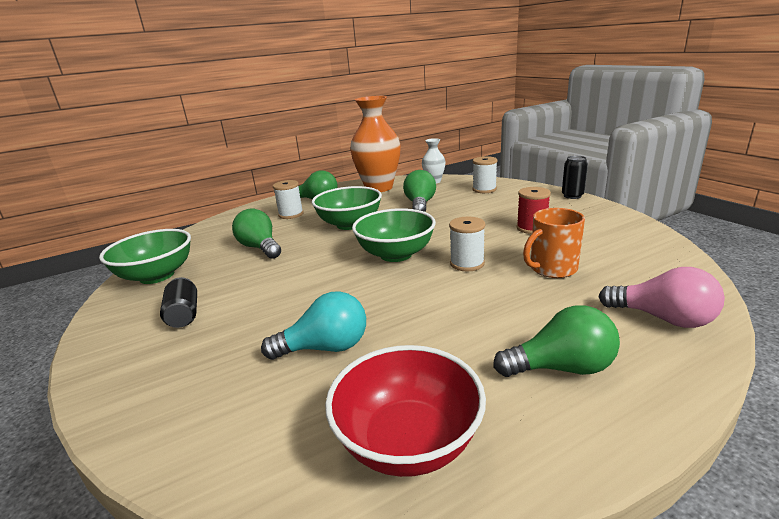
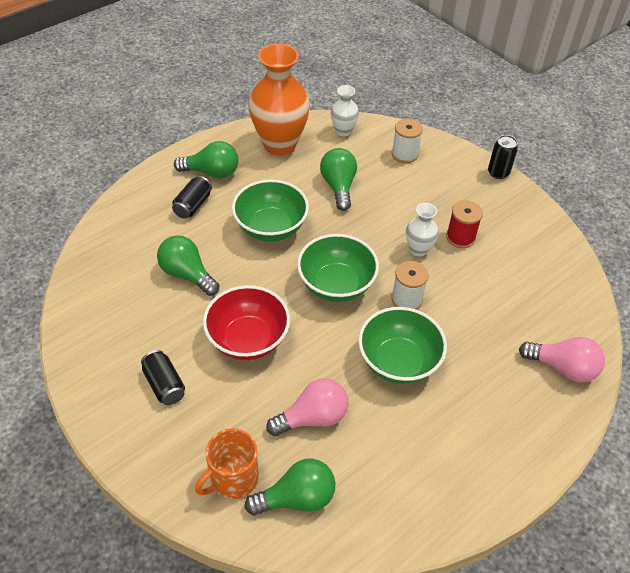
camera: 15 degrees left, 25 degrees up
(157, 276) = (97, 327): green bowl -> green bowl (398, 362)
(291, 214) = (193, 205): white spool -> black can
(325, 348) = (313, 417): turquoise light bulb -> pink light bulb
(408, 441) = (398, 498): red bowl -> red bowl (248, 339)
(486, 235) = (418, 249): none -> white vase
(552, 269) = (481, 305): orange mug -> orange mug (233, 479)
(561, 368) = (491, 425): green light bulb -> green light bulb (297, 498)

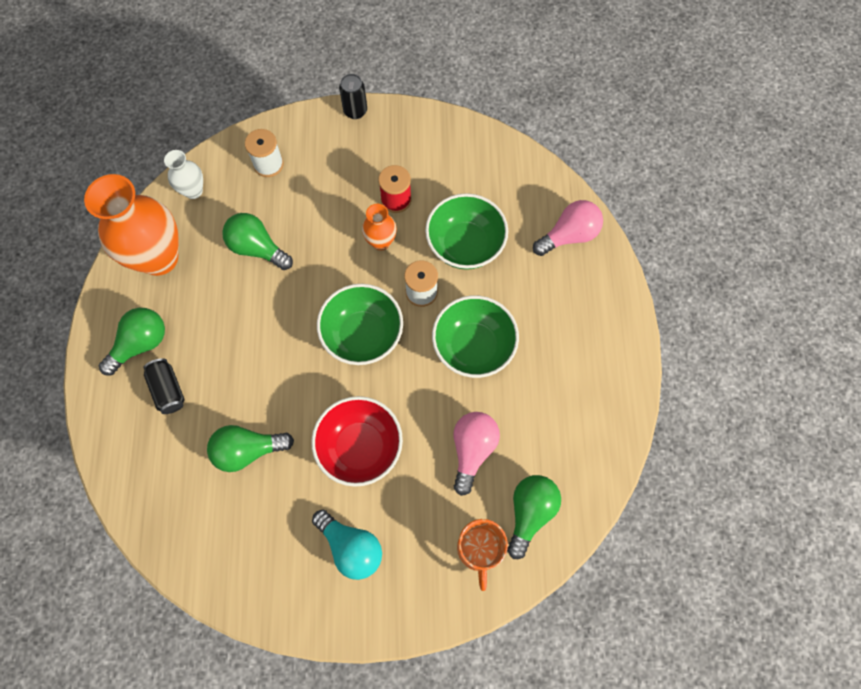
camera: 50 degrees left, 20 degrees up
(164, 385) = (351, 547): black can -> turquoise light bulb
(271, 228) = (255, 341): green bowl -> green bowl (465, 245)
(418, 249) = (381, 242): white vase -> orange vase

